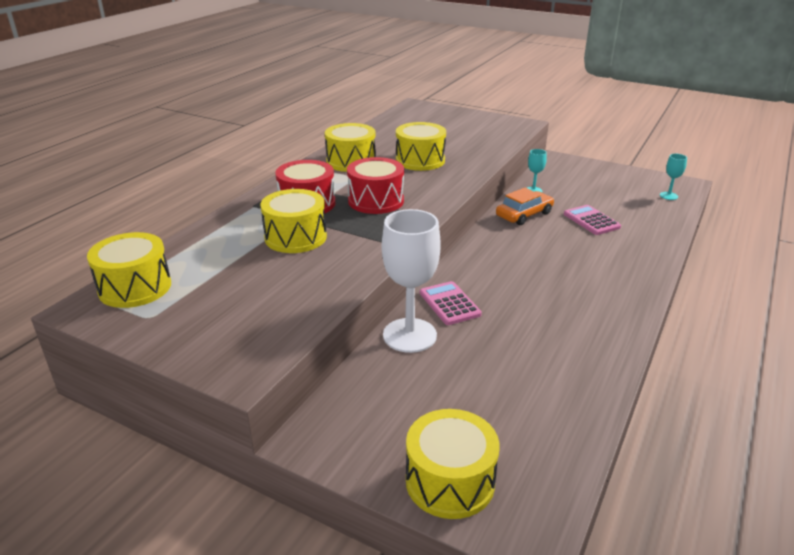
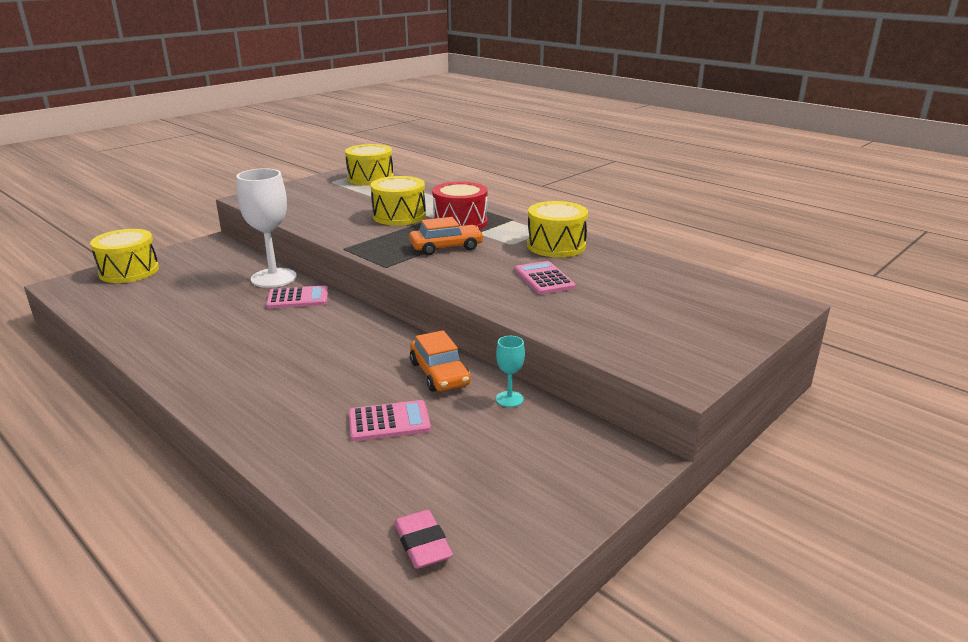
camera: 105 degrees right, 5 degrees down
(376, 201) = (446, 247): red drum -> orange car
(420, 160) = (544, 279): yellow drum -> pink calculator
(668, 196) = (422, 544): turquoise goblet -> pink eraser

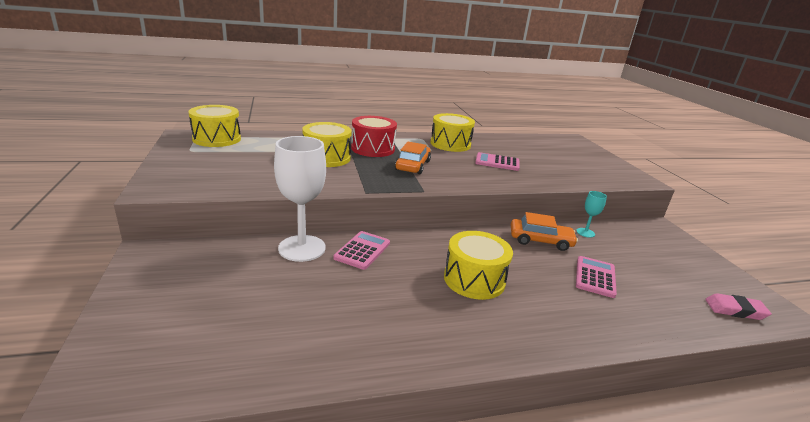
camera: 60 degrees left, 0 degrees up
(129, 271) = (134, 327): yellow drum -> yellow drum (474, 279)

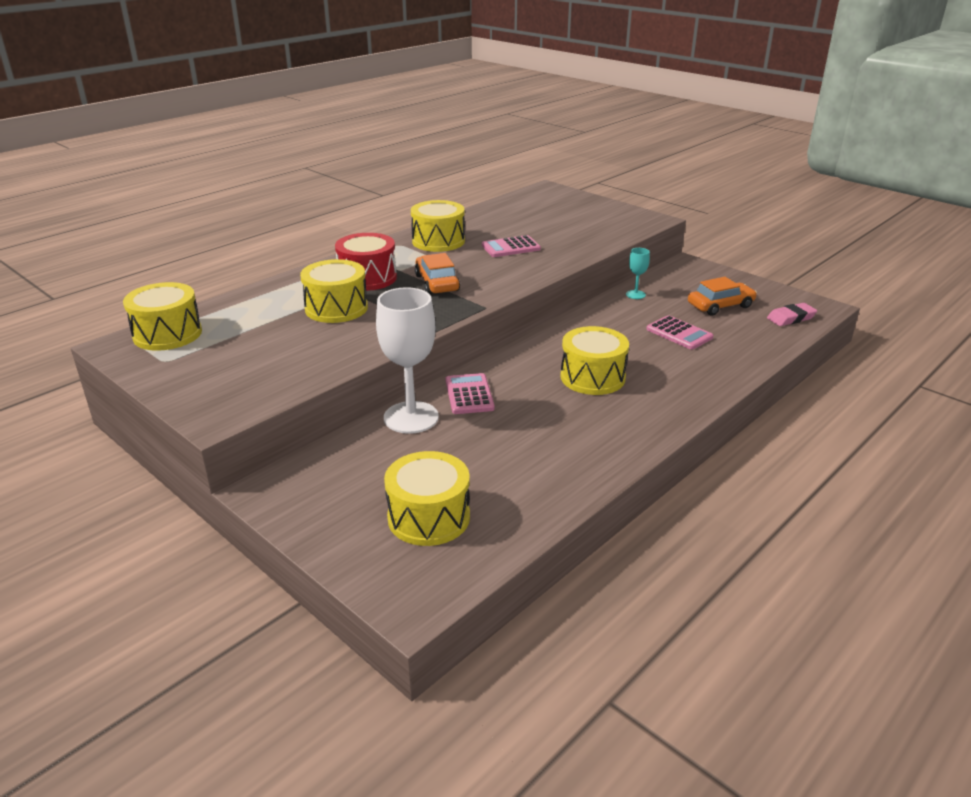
camera: 30 degrees left, 5 degrees up
(204, 327) = (429, 517): none -> yellow drum
(540, 240) = (607, 318): orange car -> orange car (720, 306)
(595, 277) = (679, 333): pink calculator -> pink calculator turned 150 degrees clockwise

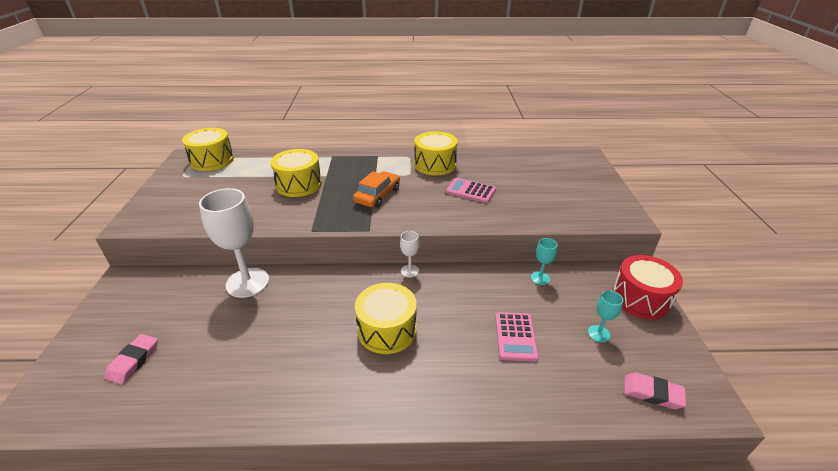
camera: 45 degrees right, 5 degrees up
(367, 278) = (350, 172): red drum -> red drum (640, 298)
(429, 517) = (133, 361): yellow drum -> pink eraser
(469, 394) = (299, 288): pink calculator -> none
(536, 337) = (410, 271): none -> white goblet
(720, 306) = (598, 333): orange car -> turquoise goblet

